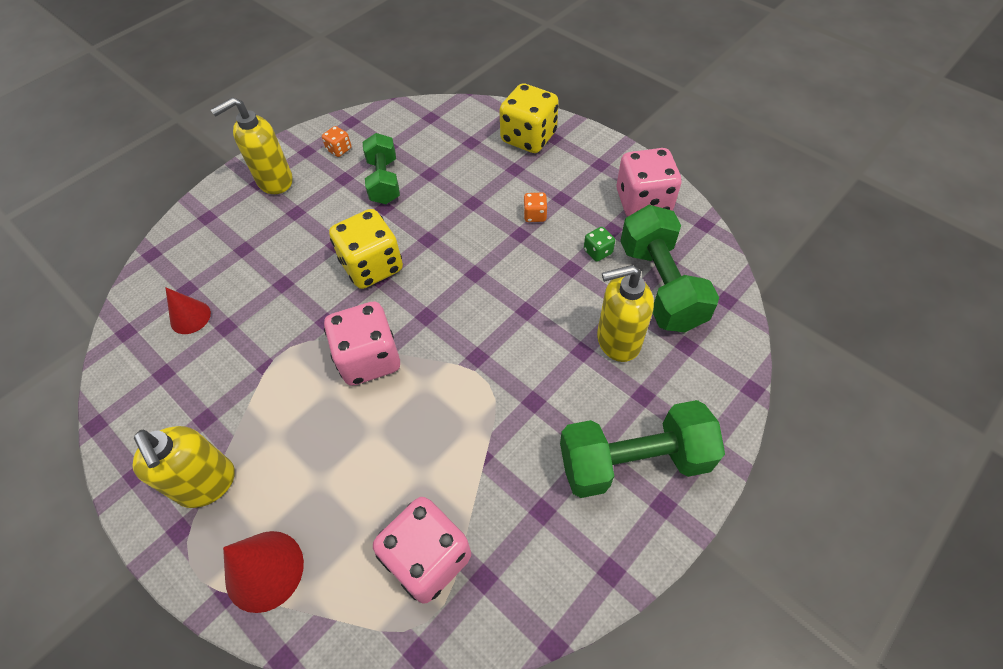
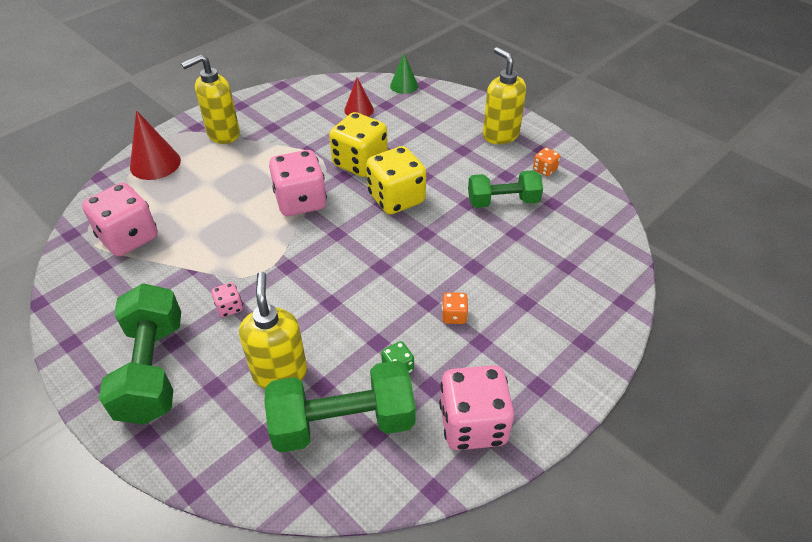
camera: 90 degrees right, 10 degrees down
(148, 272) = (404, 85): none -> green cone
(528, 138) = (579, 317): yellow dice -> yellow dice (360, 163)
(541, 403) = (229, 307): none -> pink dice

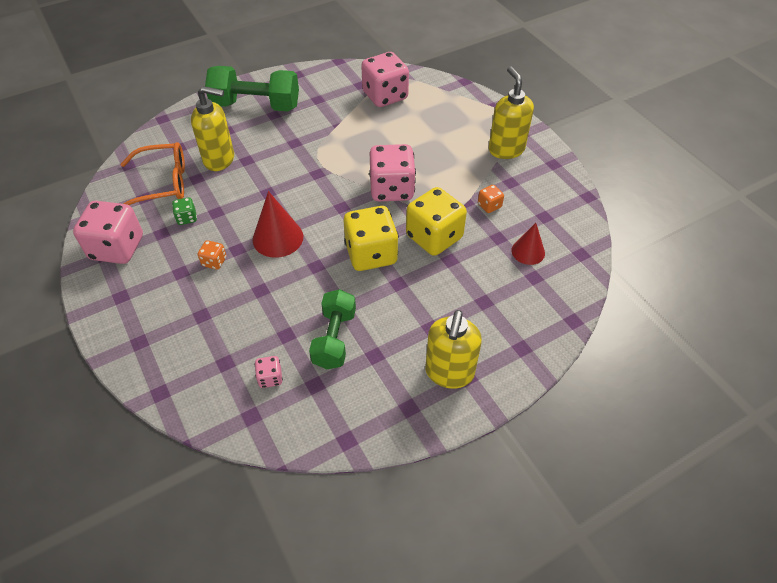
camera: 105 degrees right, 5 degrees up
(155, 163) = (472, 109): red cone -> red cone (278, 238)
(229, 307) = (290, 140): pink dice -> pink dice (270, 378)
(343, 423) = (162, 184): green dumbbell -> orange glasses
(404, 85) = (572, 302): green cone -> none
(500, 135) = (449, 373): yellow soap dispenser -> yellow soap dispenser turned 120 degrees clockwise
(544, 170) = (371, 397): orange dice -> orange dice (489, 206)

